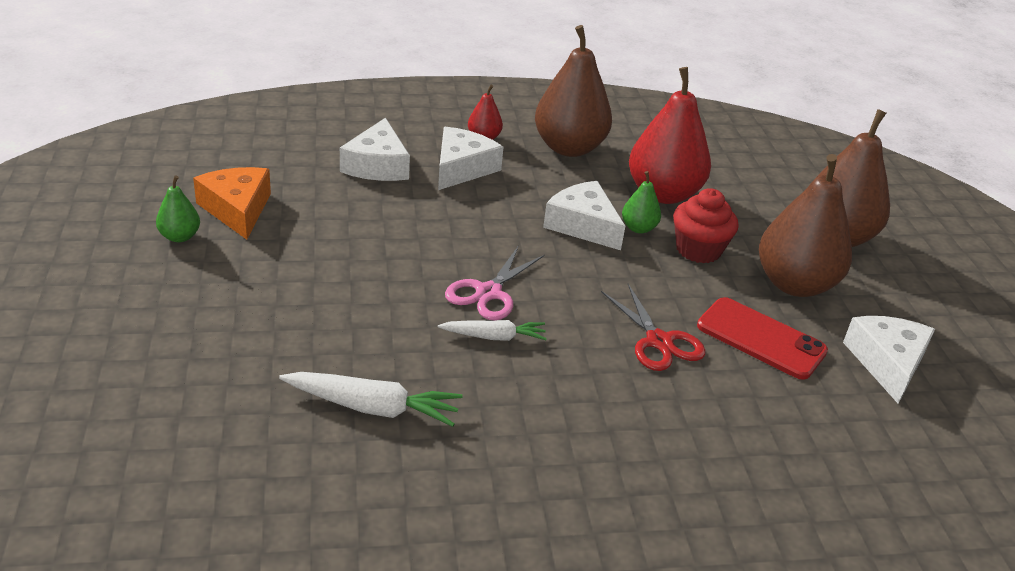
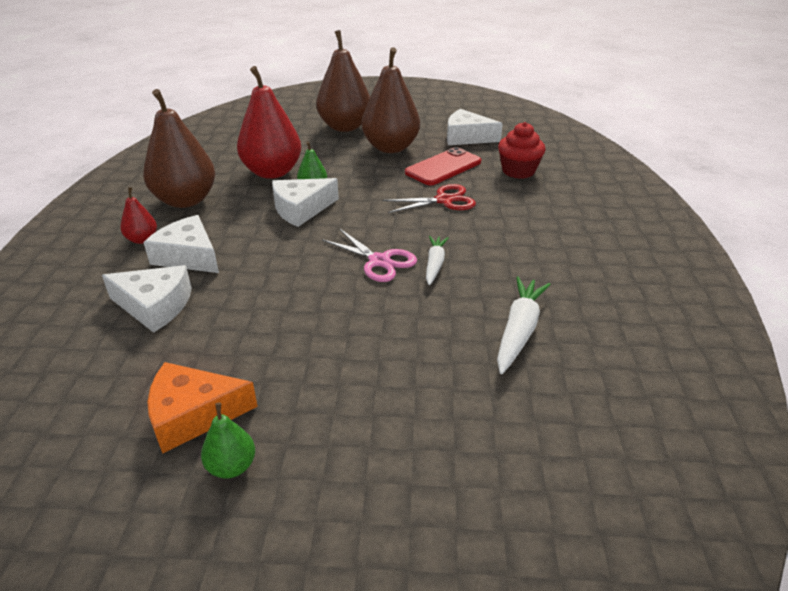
camera: 75 degrees left, 0 degrees up
(698, 250) = (346, 171): red cupcake -> red cupcake (518, 171)

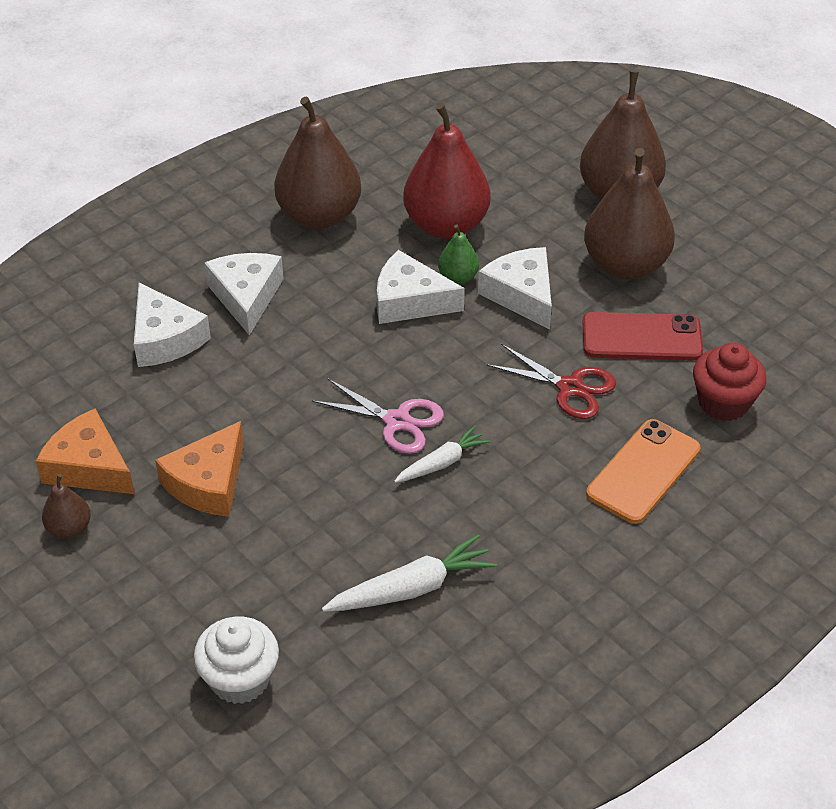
camera: 45 degrees right, 10 degrees up
(142, 239) = (231, 248): red pear -> none
(232, 466) = (69, 528): green pear -> brown pear
(305, 363) = (208, 483): none -> orange cheese
(379, 261) = (397, 421): pink scissors -> pink scissors turned 60 degrees counterclockwise
(466, 137) = (746, 305): white cheese -> white cheese (521, 295)
(508, 461) = (240, 679): none -> white cupcake
(533, 212) = (643, 471): none -> orange phone

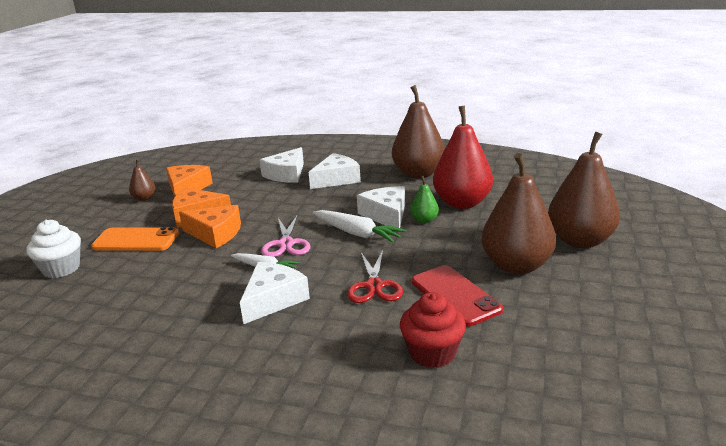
camera: 60 degrees right, 20 degrees down
(295, 481) = (215, 234): none -> orange cheese
(411, 588) = (154, 293): white carrot -> white carrot (357, 233)
(521, 295) = (437, 242): white cheese -> white cheese (273, 299)
(643, 471) = (323, 341): orange phone -> orange phone (136, 240)

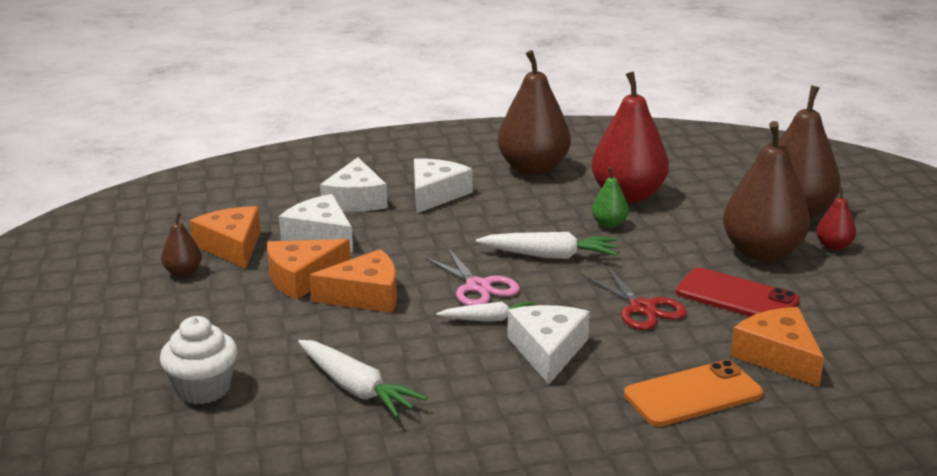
camera: 30 degrees left, 0 degrees up
(133, 291) = (356, 388): none -> white carrot
(136, 240) = (260, 329): orange phone -> orange phone (693, 394)
(386, 215) = (557, 227): white cheese -> white cheese (320, 236)
(432, 353) = (778, 356): red cupcake -> orange cheese
(585, 274) = (834, 246): none -> red pear

